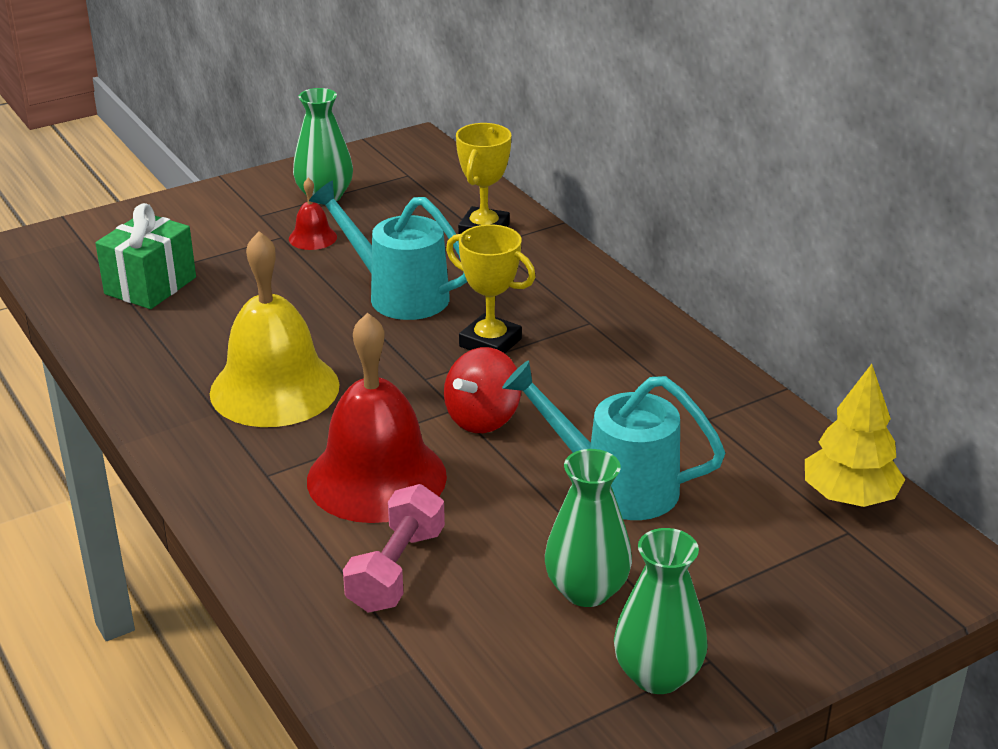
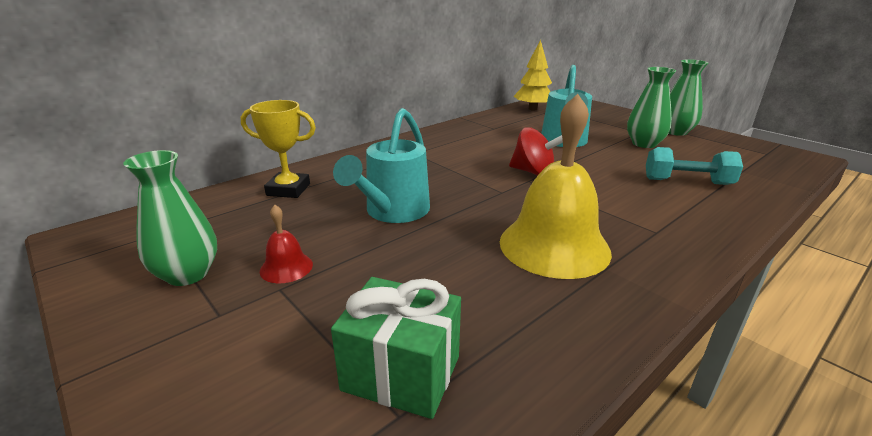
camera: 100 degrees left, 5 degrees down
(376, 477) = (618, 195): red bell -> none
(396, 570) = (687, 182): pink dumbbell -> turquoise dumbbell
(490, 343) = (449, 176): yellow trophy -> none

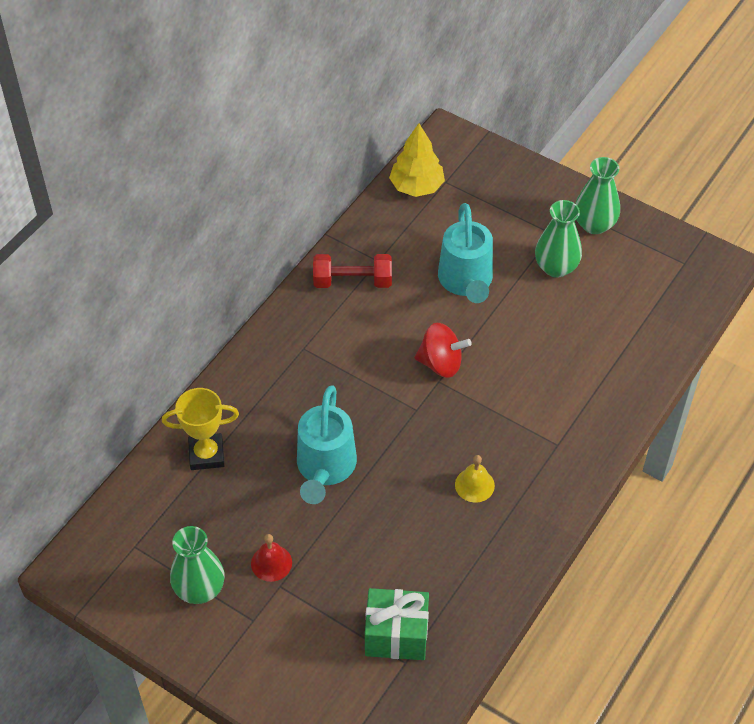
camera: 15 degrees left, 25 degrees up
(470, 133) = (352, 281): none -> red dumbbell
(554, 246) = (474, 485): yellow bell -> yellow bell, size x0.44
(687, 182) = (593, 348): turquoise dumbbell -> none

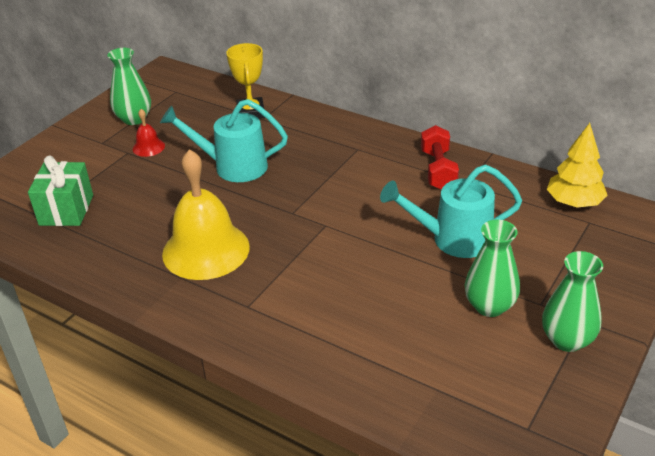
camera: 90 degrees right, 15 degrees down
(441, 363) = (346, 225): red spinning top -> none
(474, 485) = (206, 250): yellow bell -> yellow bell, size x2.29

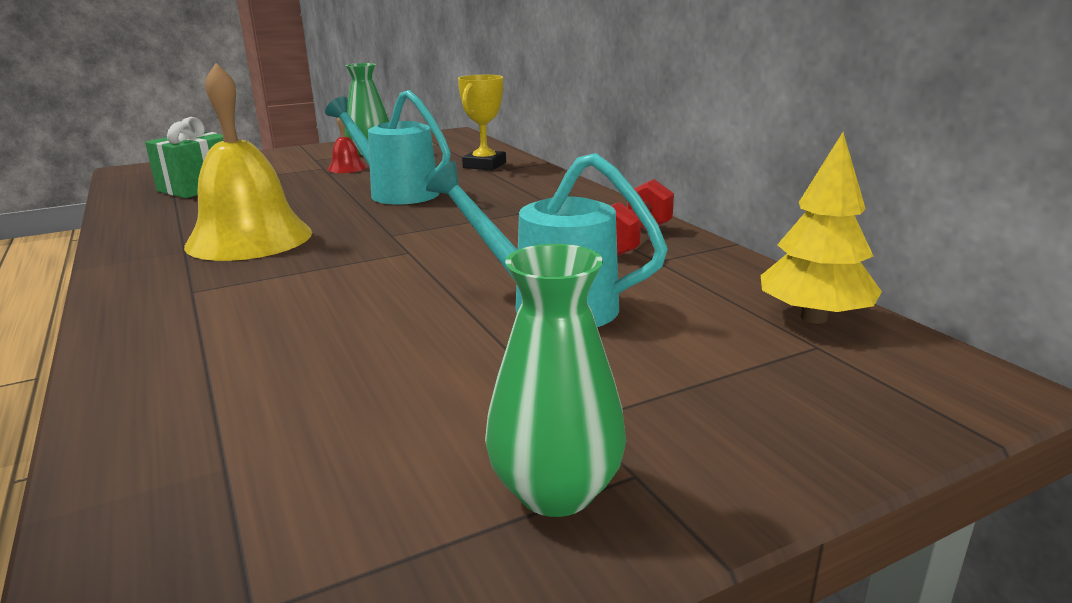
camera: 30 degrees right, 15 degrees down
(489, 306) = (487, 392): green vase -> none

